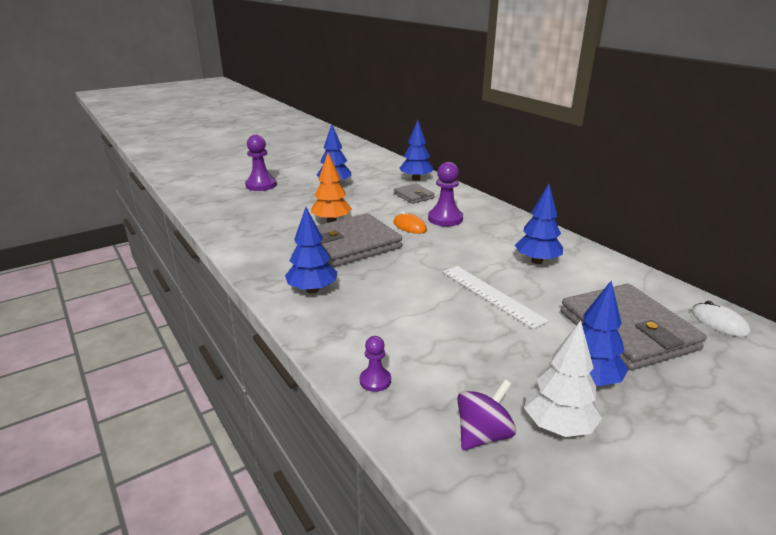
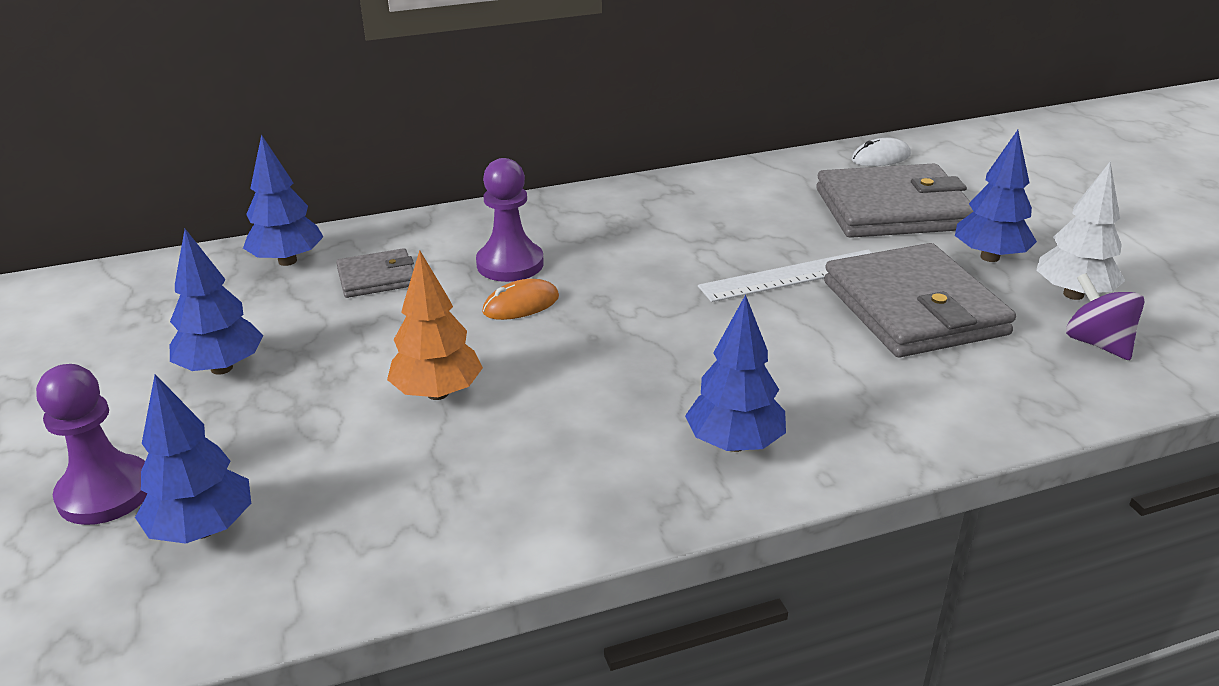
camera: 75 degrees left, 5 degrees up
(351, 245) = (566, 380): grey wallet -> grey wallet (914, 308)
(375, 380) = (1002, 406): purple pawn -> none
(537, 261) = (703, 221): blue tree -> blue tree (203, 529)

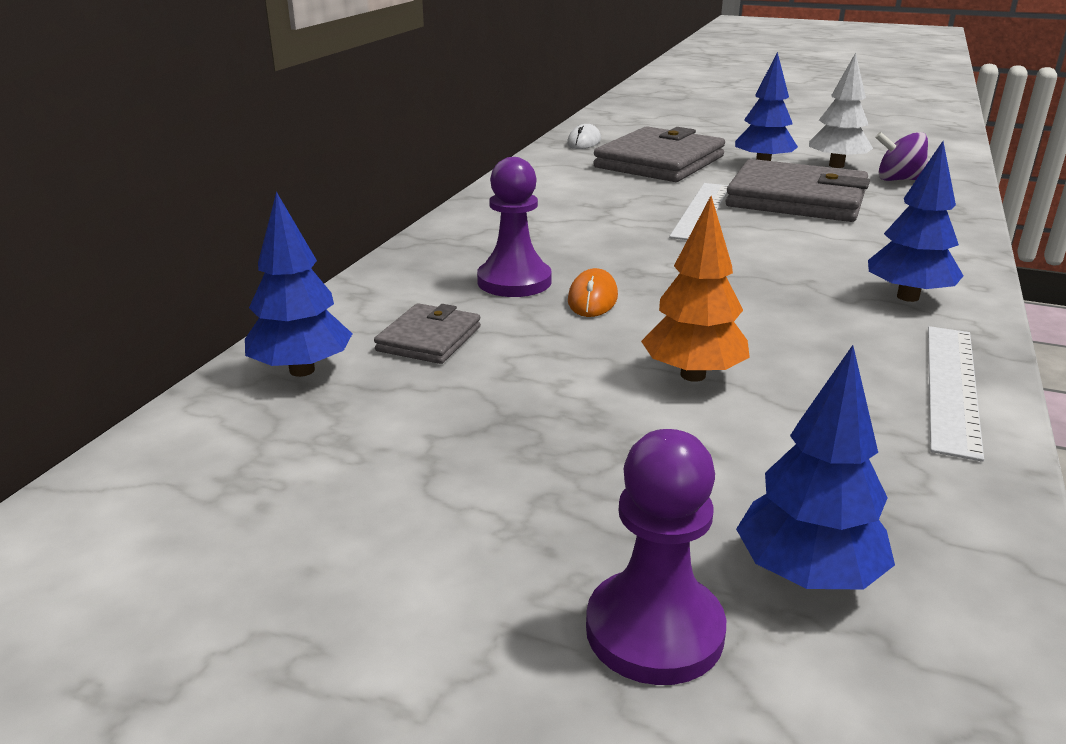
camera: 50 degrees left, 5 degrees down
(222, 368) = (473, 471): blue tree -> none
(557, 518) = (952, 387): none -> white ruler

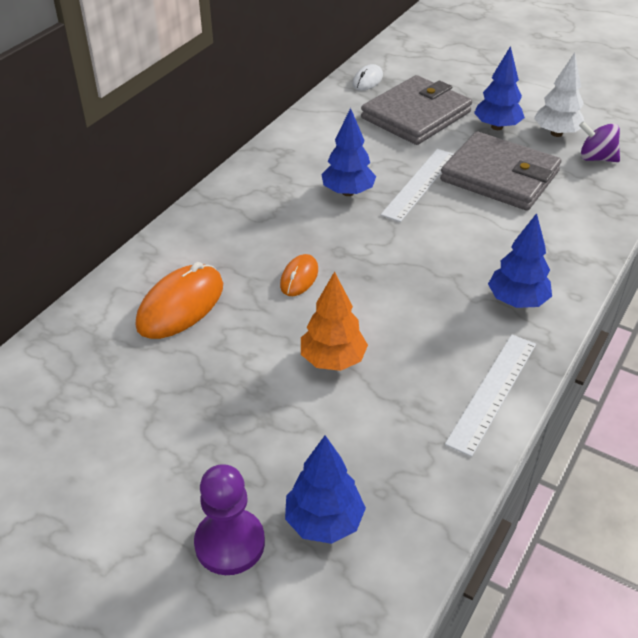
camera: 10 degrees right, 15 degrees up
(302, 370) = (97, 325): blue tree -> blue tree (348, 192)
(429, 339) = (180, 305): grey wallet -> orange mouse
(514, 281) = (253, 253): purple pawn -> none

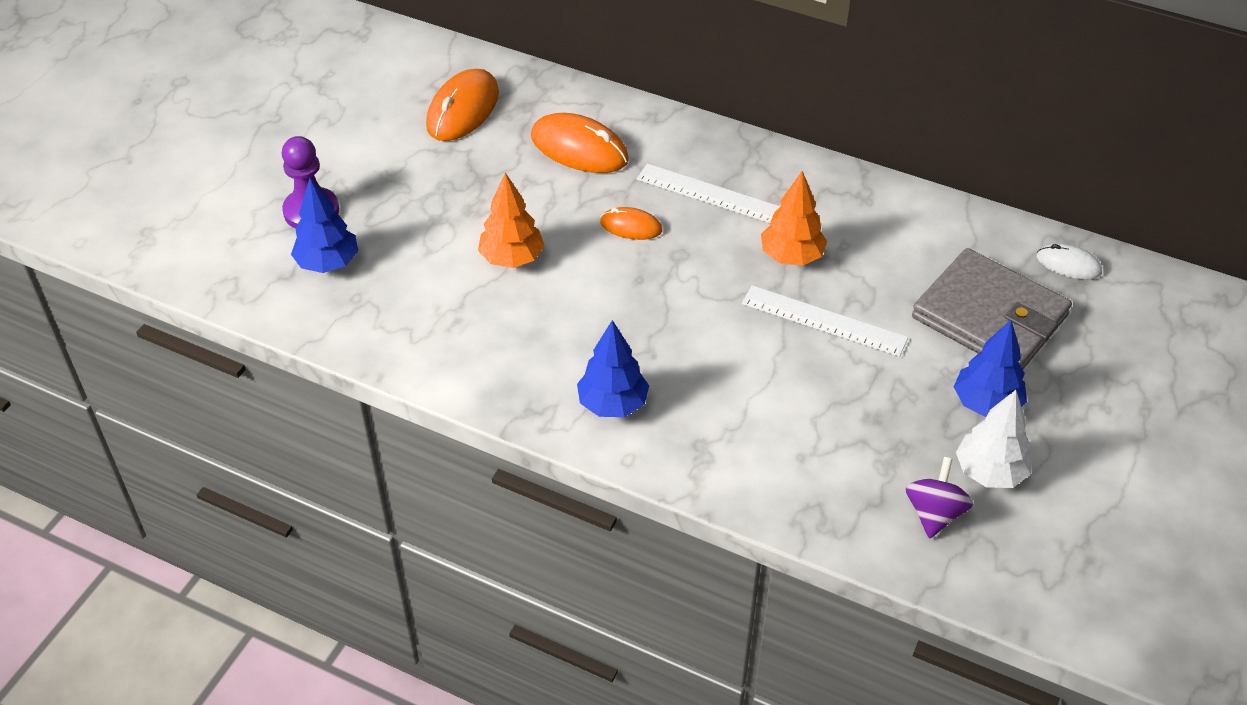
camera: 85 degrees right, 5 degrees up
(86, 395) = (463, 109): none -> orange mouse
(348, 192) = (791, 256): blue tree -> orange tree
(493, 392) = (474, 377): white ruler -> white ruler (711, 195)
(499, 176) = (861, 401): grey wallet -> none

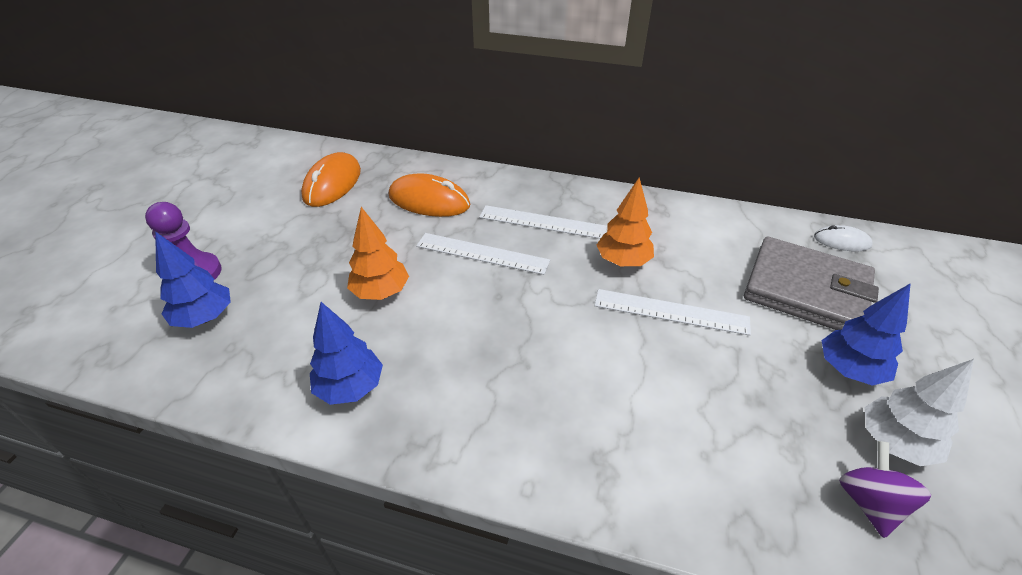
camera: 10 degrees left, 5 degrees down
(612, 404) = (498, 424): blue tree -> blue tree (350, 387)
(631, 226) = (482, 253): orange mouse -> white ruler

